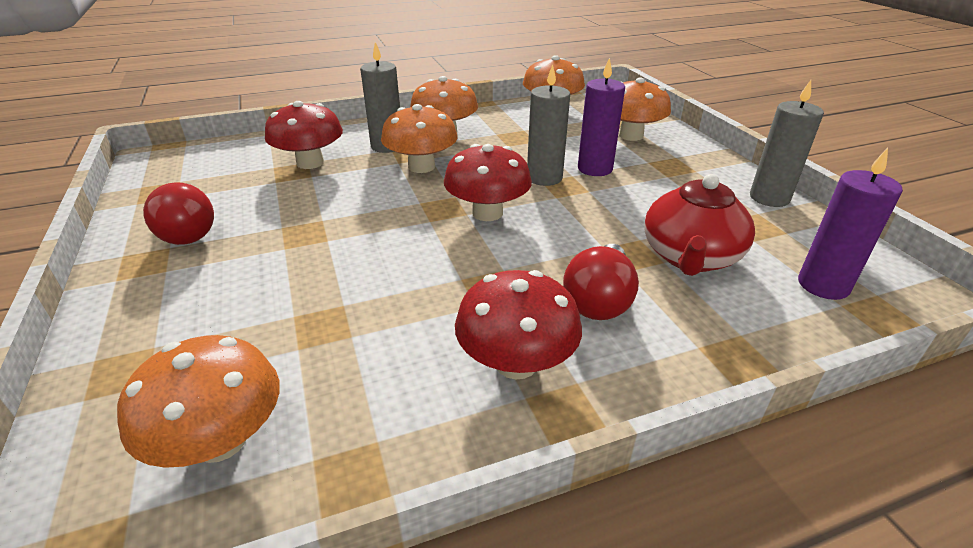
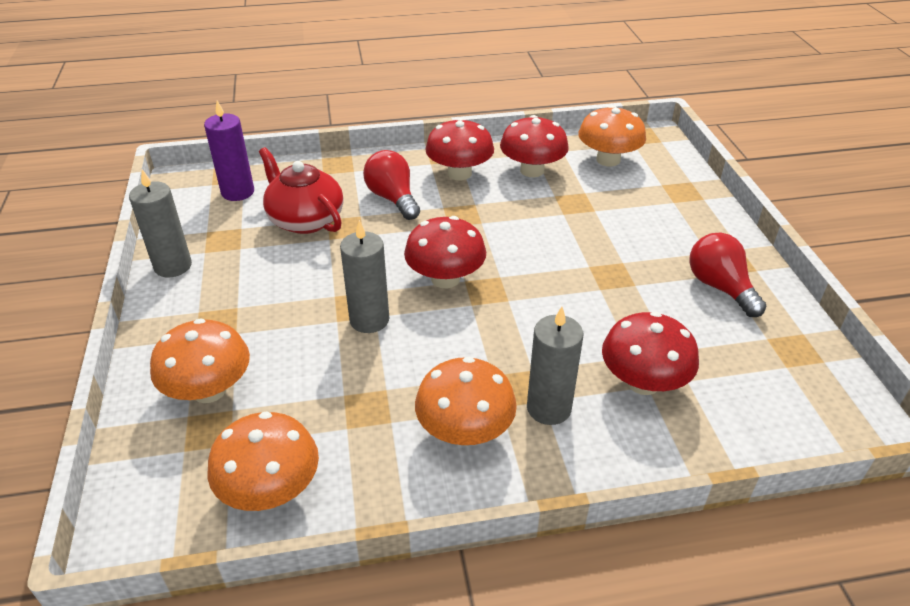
camera: 170 degrees left, 5 degrees up
(385, 387) = (532, 170): none -> red mushroom
(421, 166) = (503, 356): orange mushroom -> none
(595, 169) = (305, 328): purple candle -> none
(599, 300) = (393, 198): red light bulb -> red light bulb turned 60 degrees counterclockwise
(690, 257) = (305, 219): red teapot -> red teapot turned 75 degrees counterclockwise

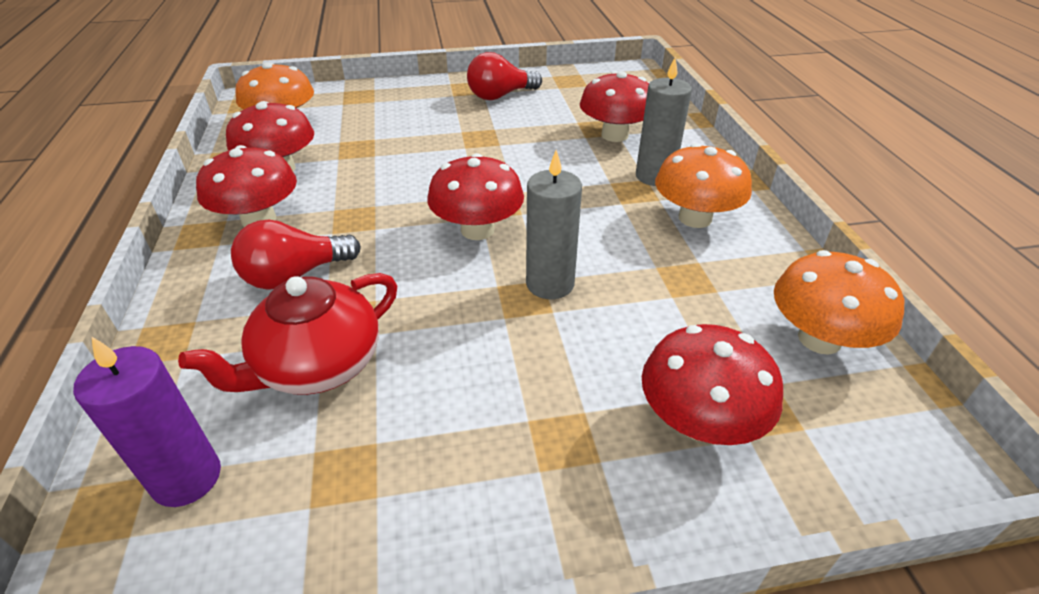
camera: 90 degrees left, 0 degrees up
(173, 266) = (413, 542): grey candle -> none
(209, 390) = (699, 421): orange mushroom -> red mushroom

